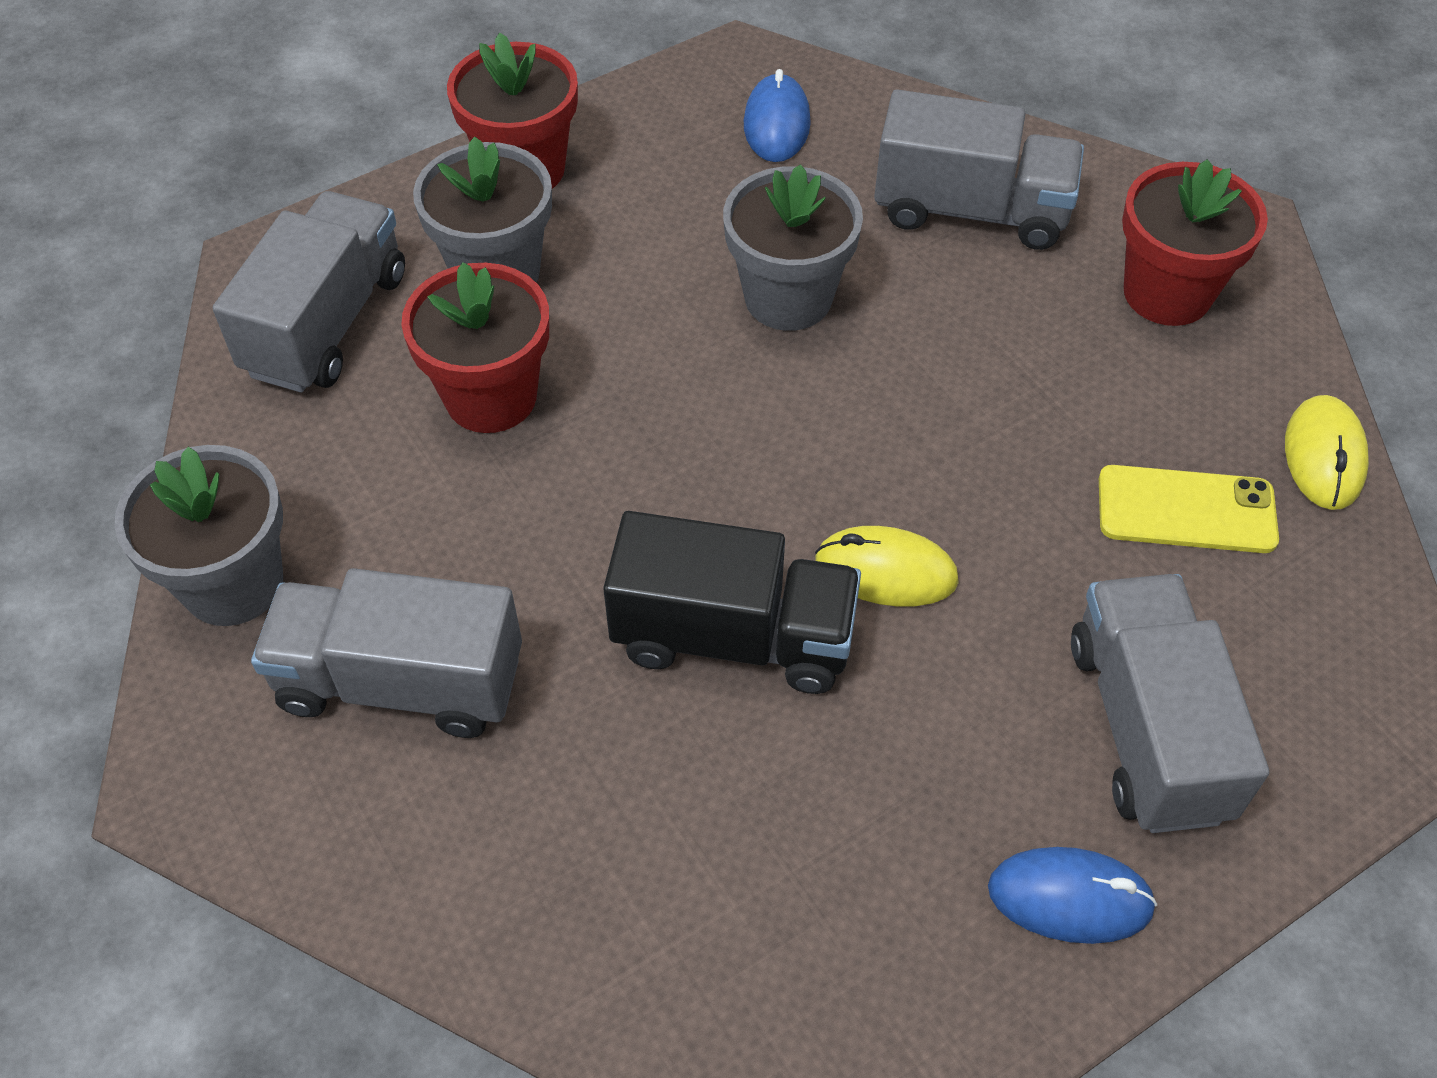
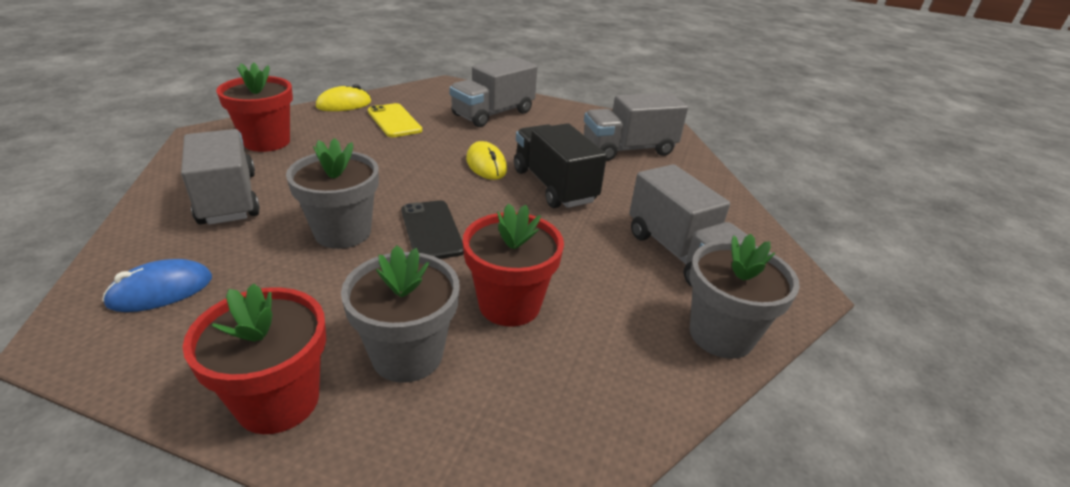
camera: 130 degrees left, 20 degrees down
(327, 323) = (527, 419): grey truck -> grey truck (628, 149)
(720, 393) = (431, 230): none -> black phone
(1070, 898) = (562, 114): blue mouse -> none

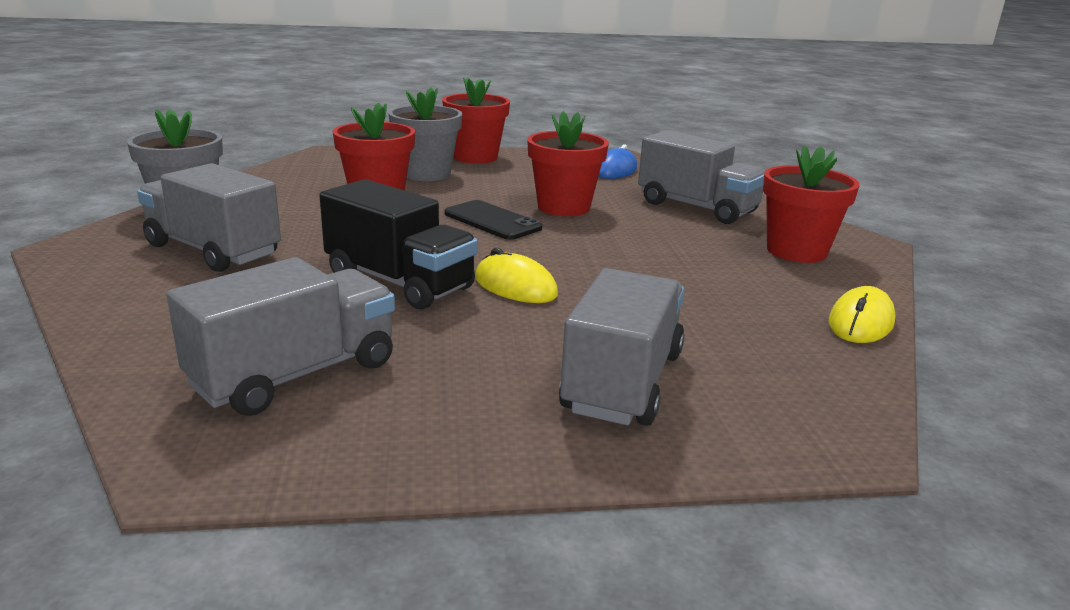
camera: 155 degrees right, 10 degrees down
(343, 232) = (563, 207): grey flower pot -> red flower pot
(394, 121) = (738, 316): yellow phone -> none

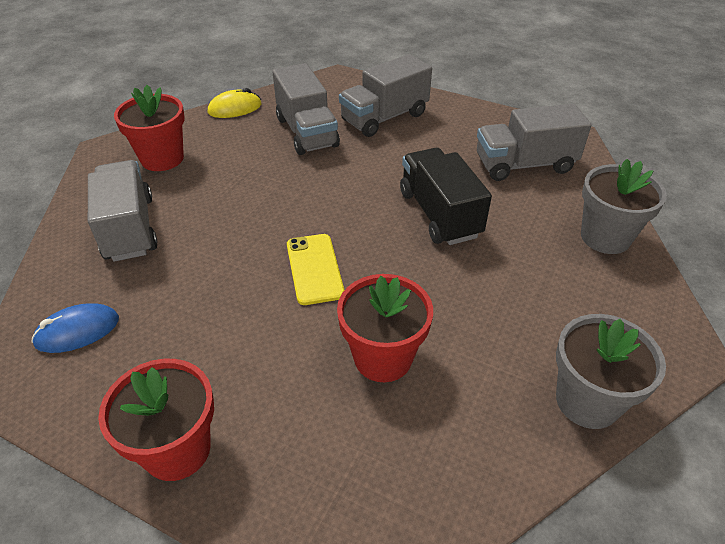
camera: 145 degrees left, 20 degrees up
(213, 250) = (560, 302): grey truck -> grey truck (306, 132)
(426, 174) = (287, 409): grey flower pot -> grey flower pot (605, 237)
(492, 221) = (314, 269): black phone -> yellow phone
(515, 286) = (372, 187): yellow mouse -> none
(563, 207) = (232, 270): red flower pot -> none

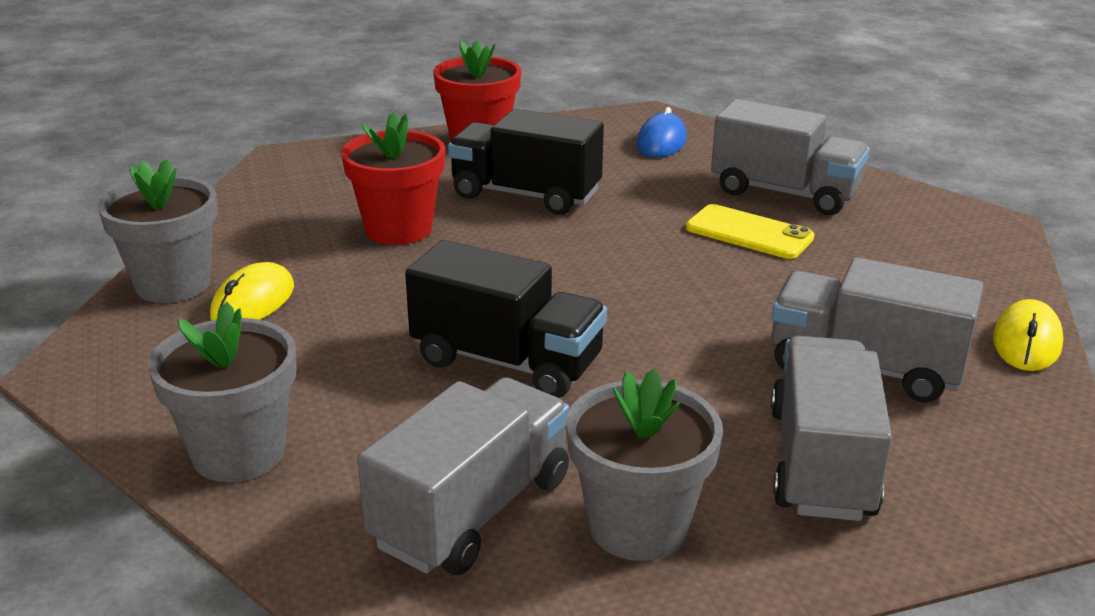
camera: 135 degrees right, 15 degrees down
(162, 158) = (922, 247): red flower pot -> none
(257, 336) = (526, 195): none -> black truck
(314, 269) = (559, 248): yellow phone -> yellow phone (749, 233)
(473, 133) = (638, 526): none -> grey flower pot
(539, 342) = (253, 302): none -> yellow mouse

